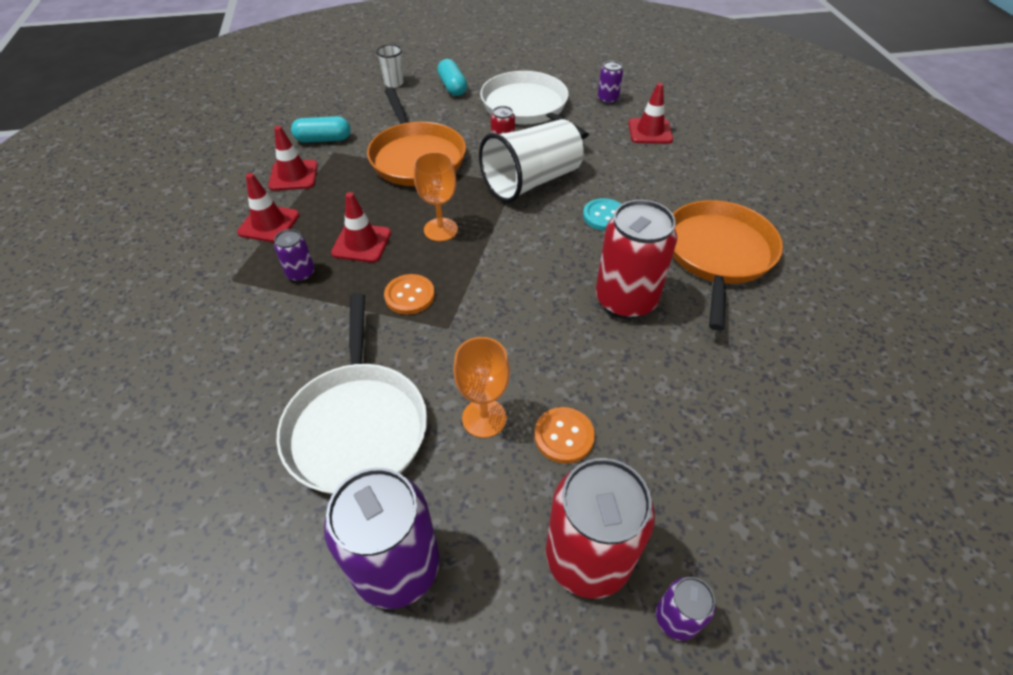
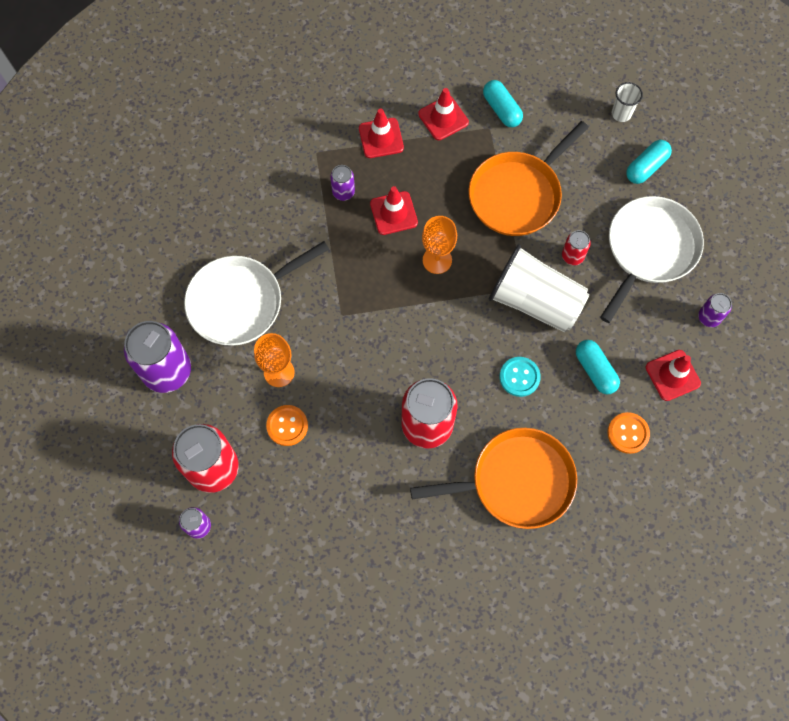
camera: 65 degrees right, 20 degrees up
(409, 295) = (358, 275): orange button -> orange button (628, 433)
(623, 169) = (595, 370): none -> turquoise capsule

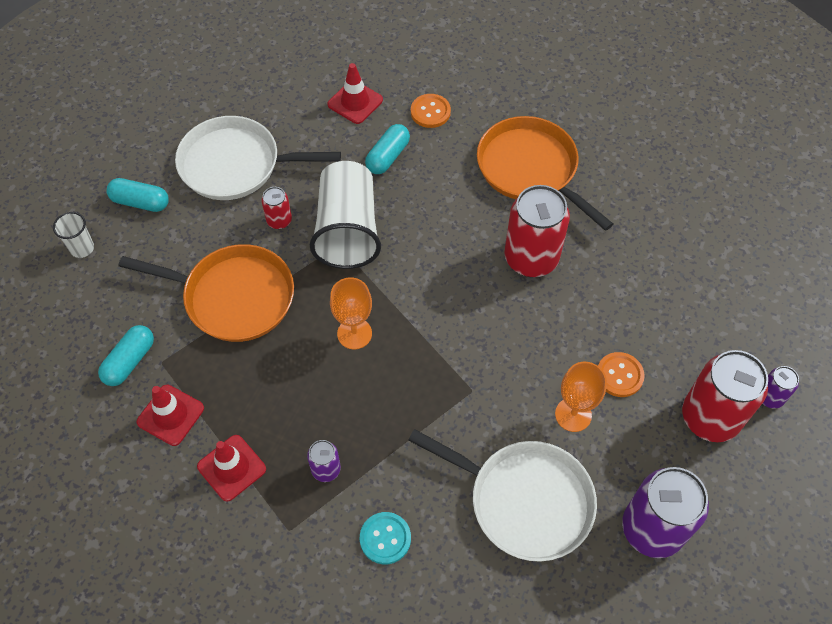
camera: 120 degrees left, 10 degrees down
(393, 213) = (323, 403): red traffic cone -> none
(519, 377) = (433, 209): turquoise button -> turquoise button (385, 538)
(709, 317) = (281, 98): purple can -> none

